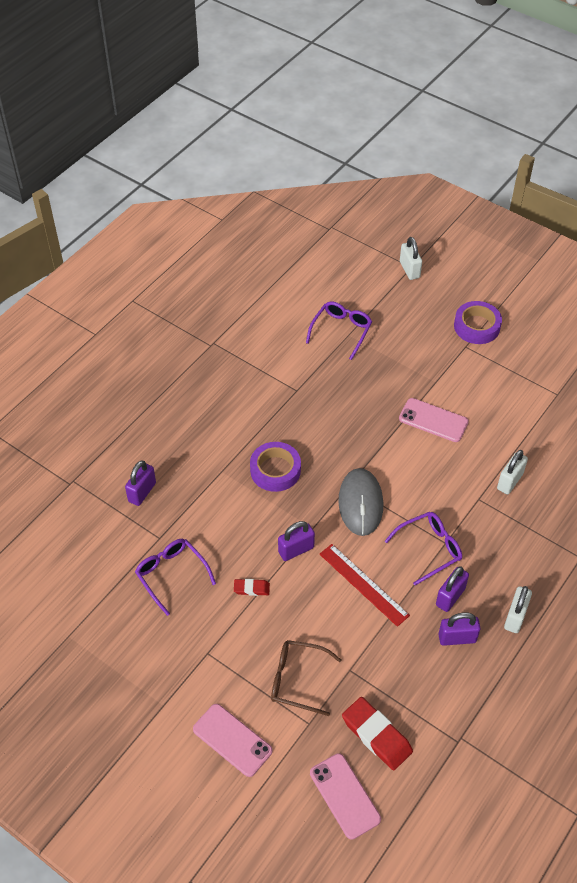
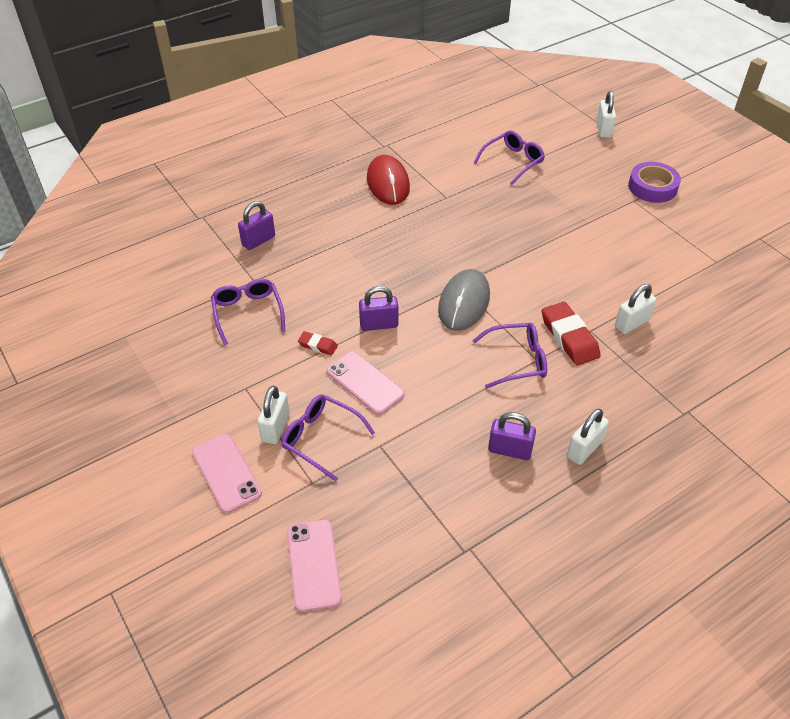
camera: 20 degrees right, 5 degrees down
(235, 389) = (388, 183): none -> red mouse
(253, 683) = (275, 428): none -> white padlock
(275, 470) = (393, 254): purple tape -> none
(297, 680) = (321, 438): brown glasses -> purple glasses
(363, 584) = (432, 373): red ruler -> none
(376, 735) = (377, 516): red eraser -> red eraser (569, 337)
(433, 420) = (572, 252): pink phone -> pink phone (365, 383)
(450, 596) = (519, 409): purple padlock -> none

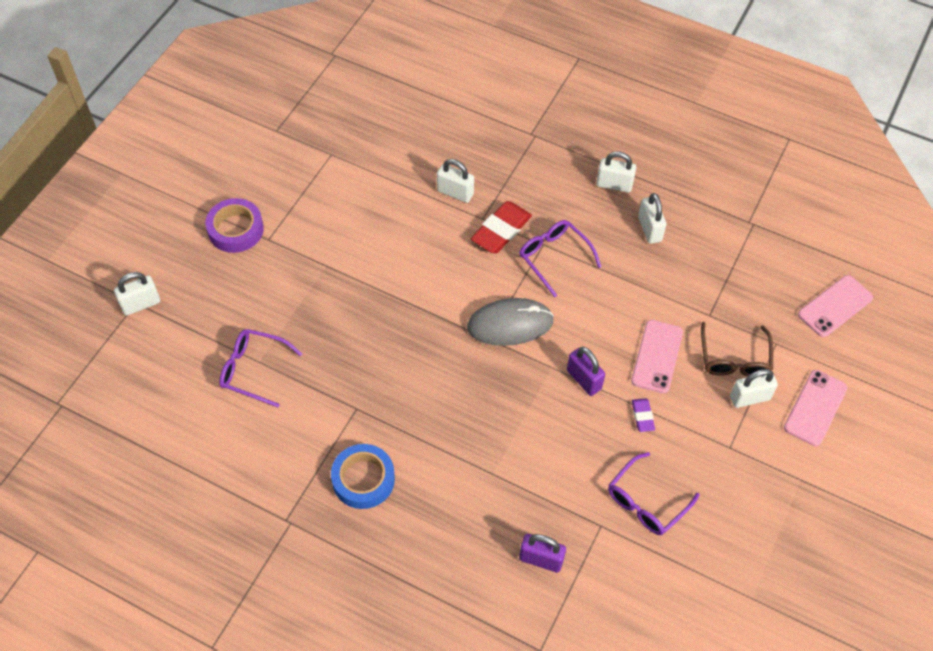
camera: 120 degrees left, 10 degrees up
(318, 345) = (642, 416): red eraser -> purple eraser
(321, 438) = (734, 359): purple glasses -> brown glasses
(388, 183) = (363, 479): red mouse -> blue tape
(509, 450) = (649, 229): purple padlock -> white padlock

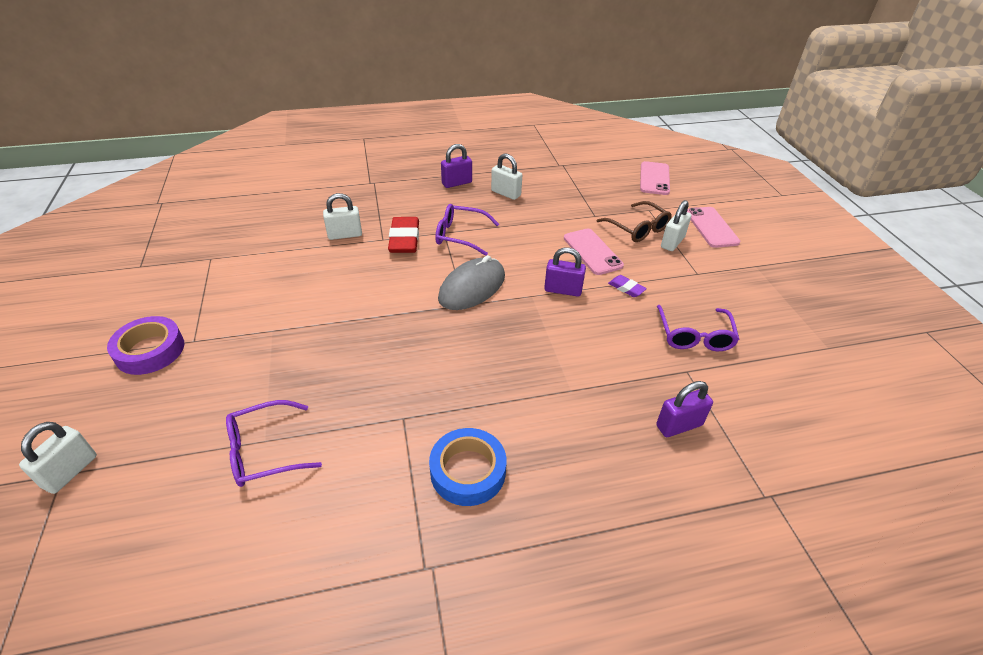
camera: 40 degrees left, 15 degrees down
(614, 184) = (457, 183): white padlock -> purple padlock

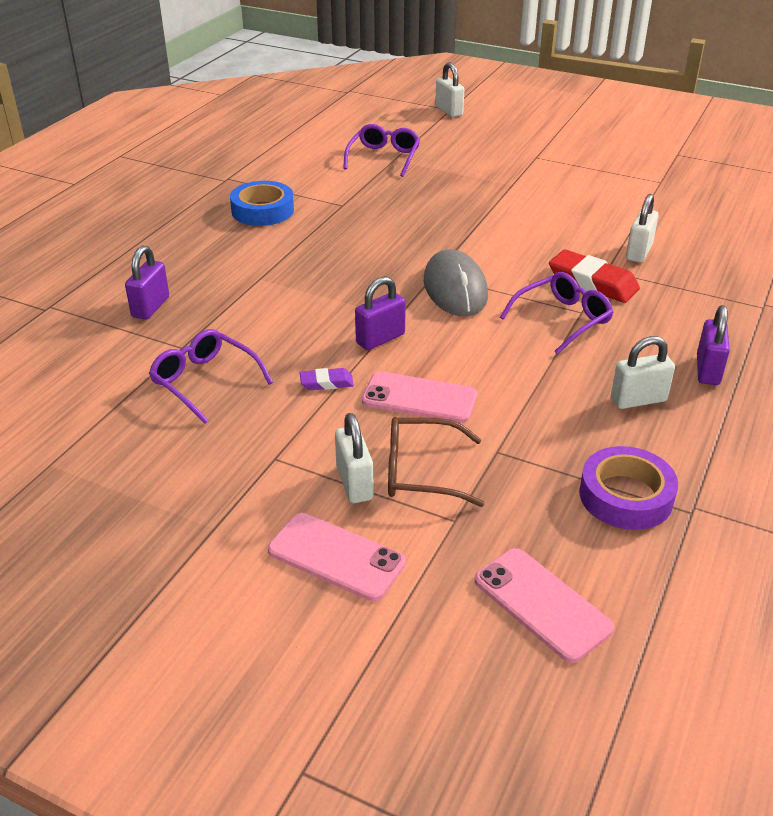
camera: 130 degrees right, 5 degrees down
(150, 350) = (542, 142): purple tape -> purple tape (625, 496)

